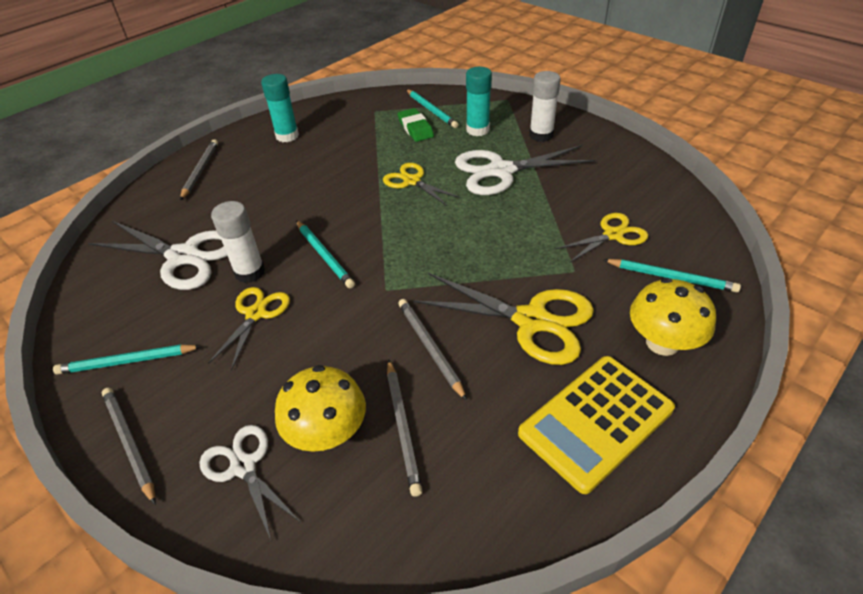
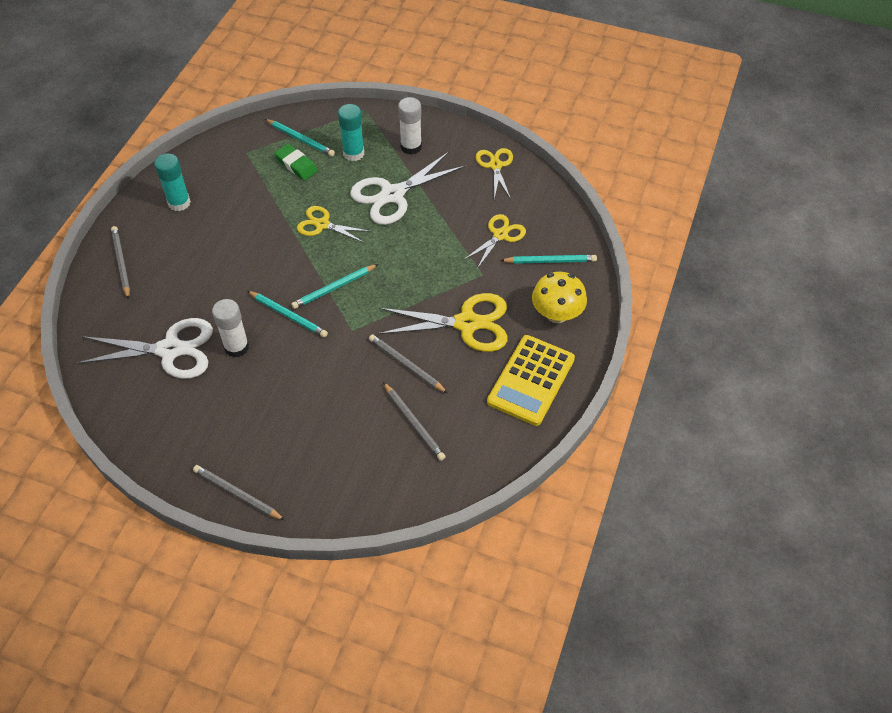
camera: 25 degrees left, 10 degrees up
(127, 362) = (191, 444): turquoise pencil -> turquoise pencil (334, 288)
(243, 466) = (325, 481): white scissors -> none
(256, 314) = (264, 379): yellow scissors -> yellow scissors (495, 165)
(327, 433) = (367, 443): yellow mushroom -> none

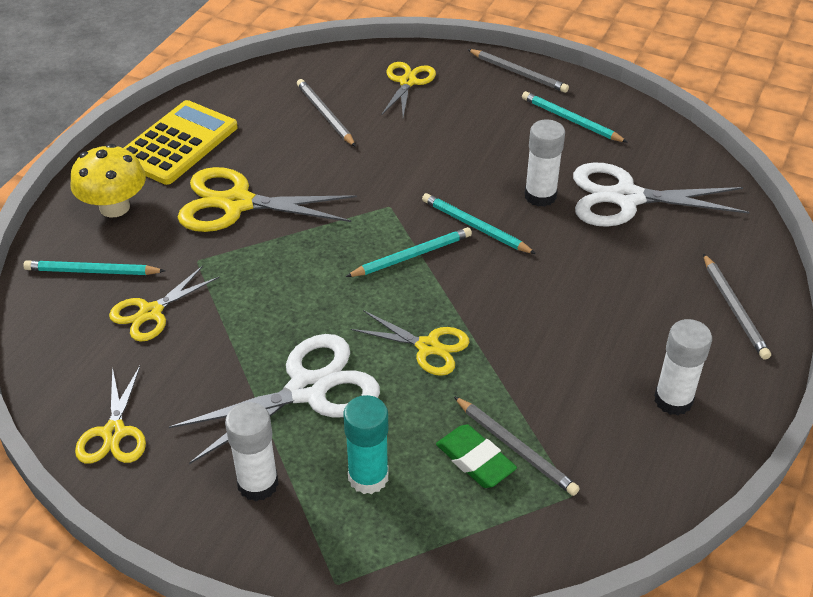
camera: 175 degrees left, 10 degrees down
(179, 203) = (673, 400): turquoise glue stick -> white glue stick
(300, 139) = (469, 517): turquoise pencil -> turquoise pencil (571, 120)
(343, 472) = (407, 82): none -> yellow scissors
(406, 365) = (324, 166): grey pencil -> grey pencil (515, 447)

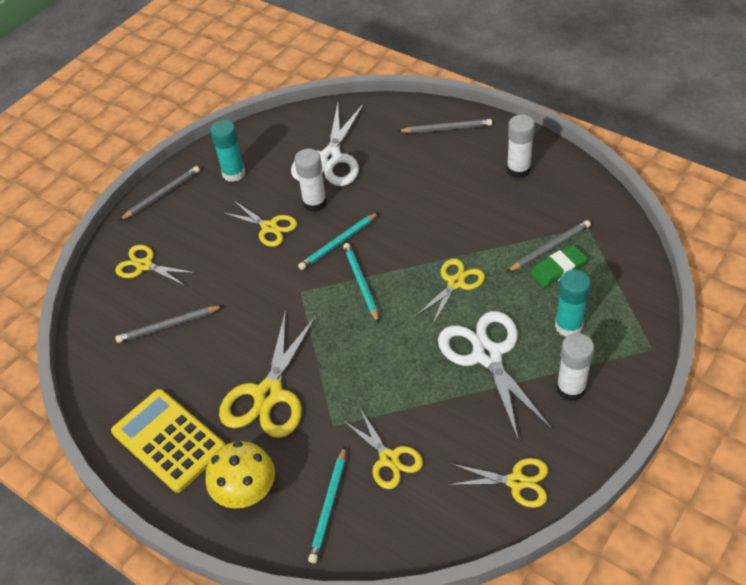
camera: 75 degrees left, 5 degrees up
(488, 164) = (269, 227): none -> yellow scissors
(571, 120) = (233, 173): turquoise pencil -> turquoise glue stick

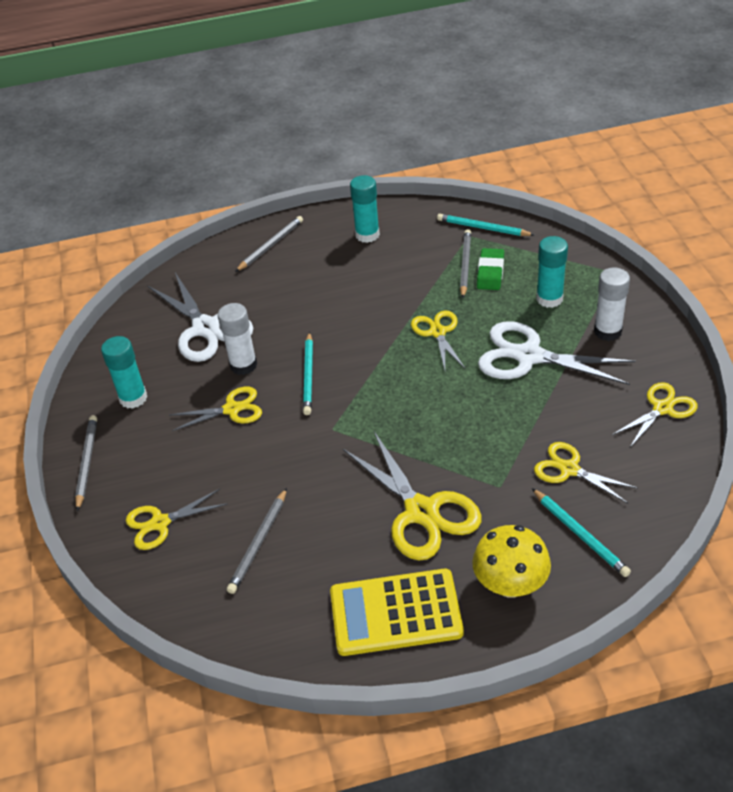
camera: 50 degrees left, 5 degrees down
(361, 283) = (370, 386): turquoise pencil -> turquoise pencil (483, 228)
(389, 458) = (569, 469): yellow scissors -> yellow scissors turned 150 degrees counterclockwise
(518, 170) = (367, 235): white glue stick -> turquoise glue stick

